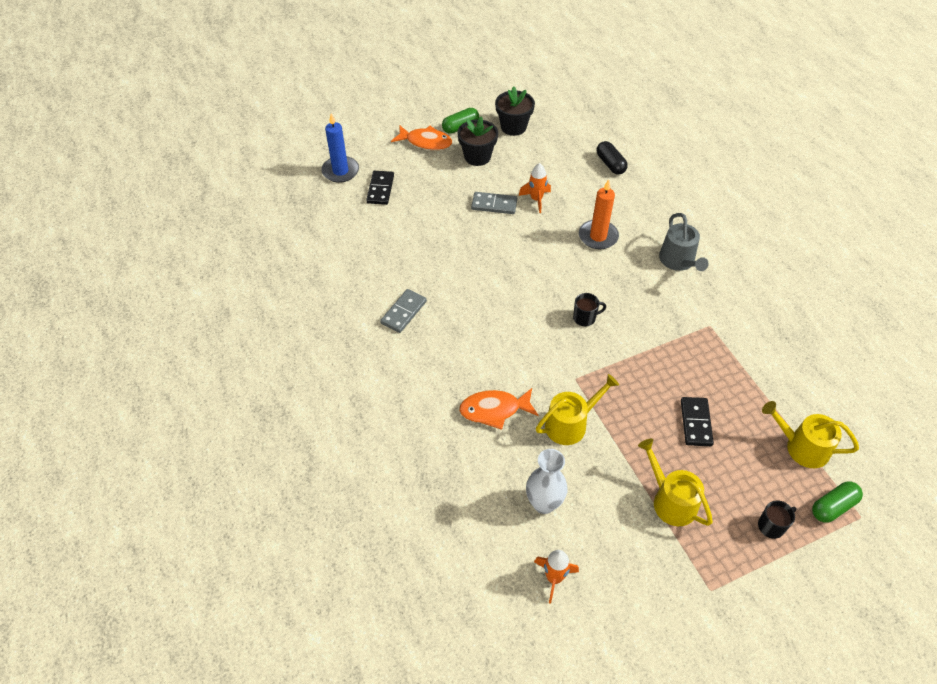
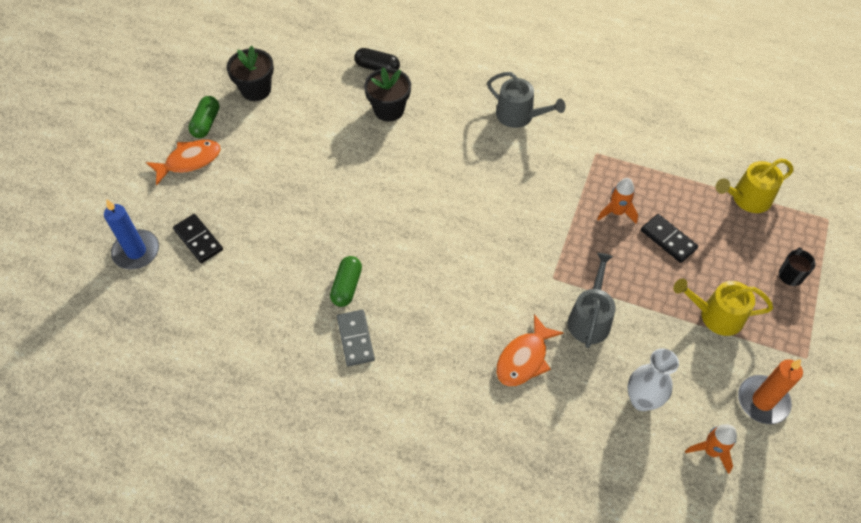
camera: 45 degrees left, 5 degrees up
(477, 156) = (255, 141): black flower pot -> black flower pot (389, 109)
(494, 205) = (321, 176): grey domino -> none
(536, 199) = (352, 145): orange rocket -> orange rocket (617, 212)
(570, 424) = (590, 318): yellow watering can -> grey watering can
(585, 318) = (504, 220): black mug -> none
(598, 236) = (437, 141): orange candle -> orange candle (762, 401)
(833, 507) = (807, 226): green capsule -> green capsule (347, 286)

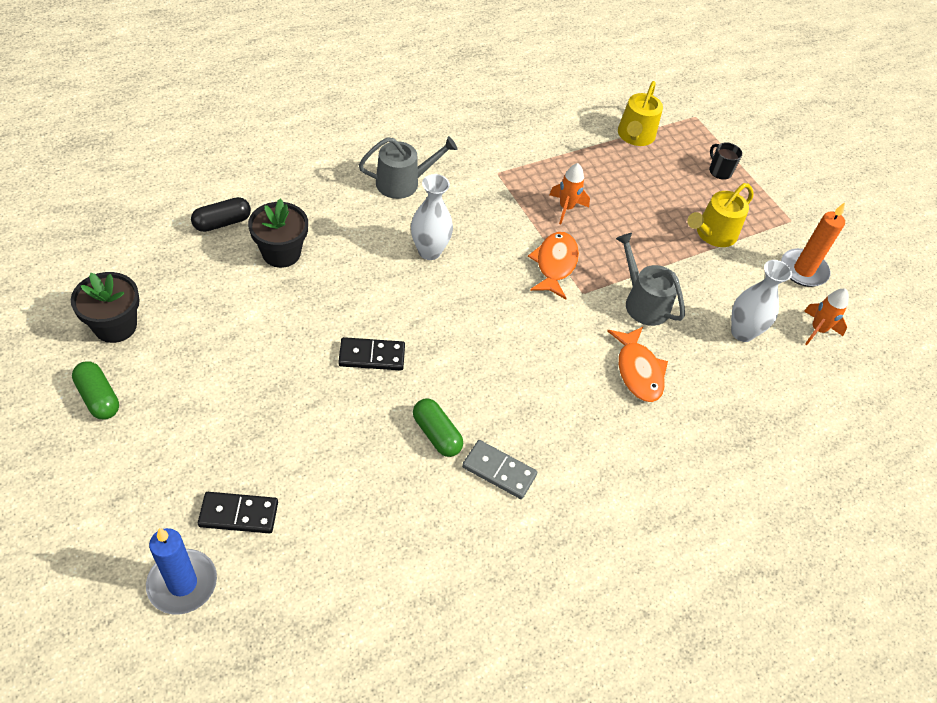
camera: 55 degrees left, 5 degrees down
(189, 161) = (128, 448): orange fish -> orange fish (555, 264)
(480, 173) = (429, 251): none -> white vase
(668, 239) = (622, 203): black domino -> black domino (372, 356)

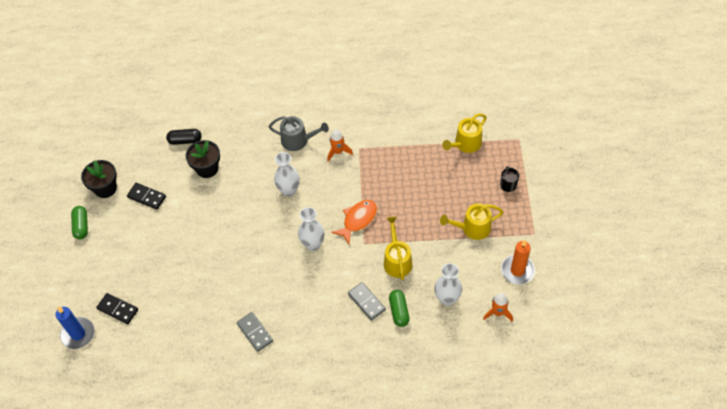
camera: 35 degrees right, 5 degrees up
(372, 356) = (223, 245): black domino -> black domino (147, 197)
(436, 434) = (233, 301): green capsule -> green capsule (399, 311)
(510, 315) = (313, 244): none -> white vase
(566, 208) = (387, 184): orange rocket -> orange rocket (338, 152)
(638, 371) = (366, 302): orange fish -> grey domino
(643, 302) = (397, 260): grey watering can -> yellow watering can

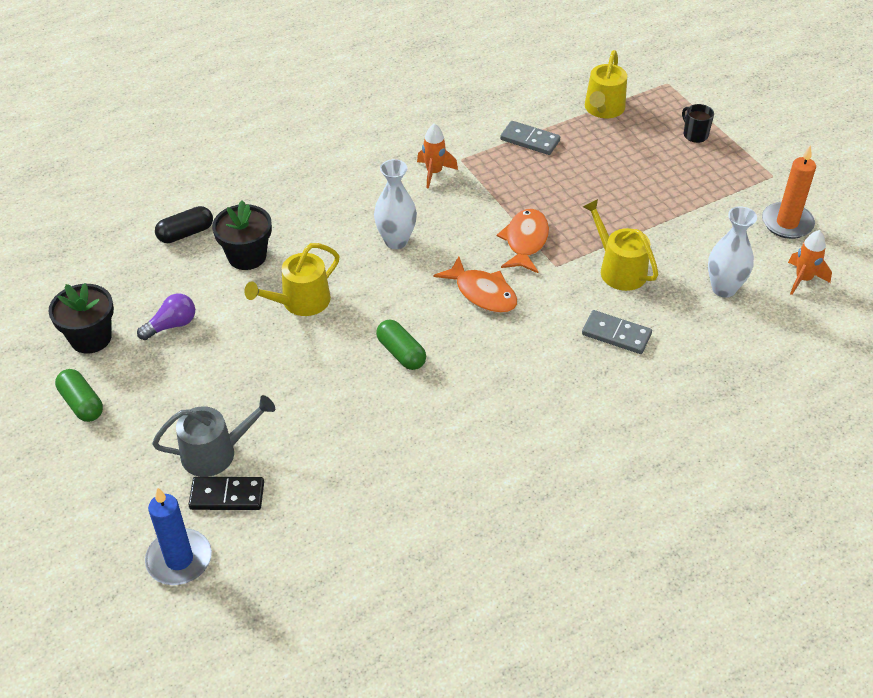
camera: 30 degrees left, 10 degrees down
(147, 197) = (171, 325): black domino -> purple light bulb
(255, 332) = (480, 437): grey domino -> grey domino (530, 140)
(298, 140) = (364, 178): grey watering can -> grey watering can (215, 453)
(313, 244) = (482, 293): white vase -> orange fish
(399, 311) = (671, 328): green capsule -> green capsule (401, 353)
(472, 228) = (689, 197): yellow watering can -> yellow watering can (300, 302)

